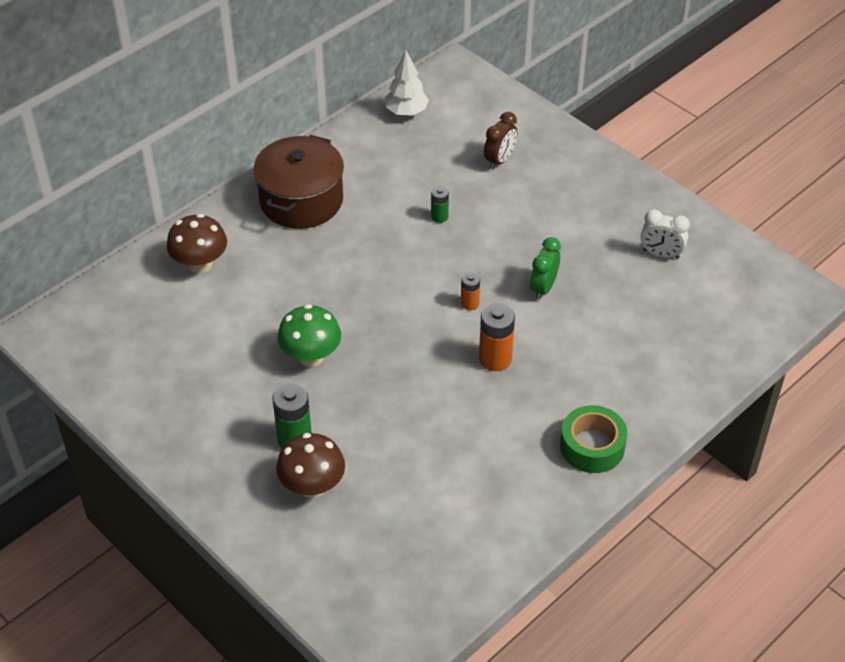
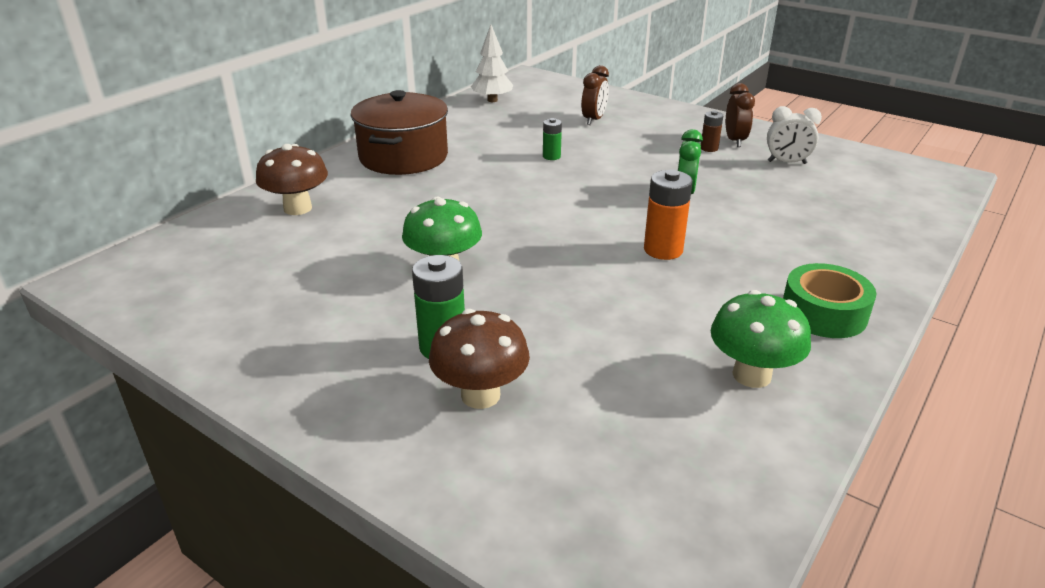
camera: 10 degrees left, 15 degrees down
(470, 303) = (612, 211): orange battery -> none
(508, 497) = (751, 375): none -> green mushroom
(595, 222) = (709, 148): none -> brown battery
(627, 213) = (735, 141): none -> brown clock

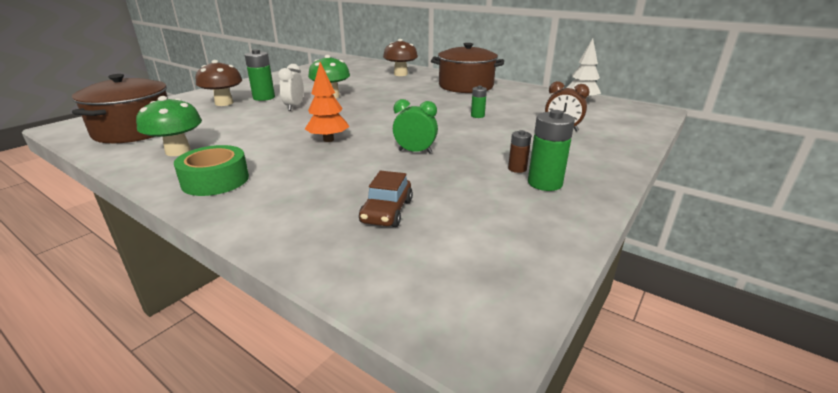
camera: 90 degrees right, 5 degrees down
(663, 250) = (328, 140): orange battery -> orange tree
(674, 472) = (134, 130): none -> brown pot
(735, 141) = (544, 183): brown clock -> green battery
(787, 162) = (493, 204): white clock -> white clock (294, 107)
(828, 205) = (387, 211): none -> brown car

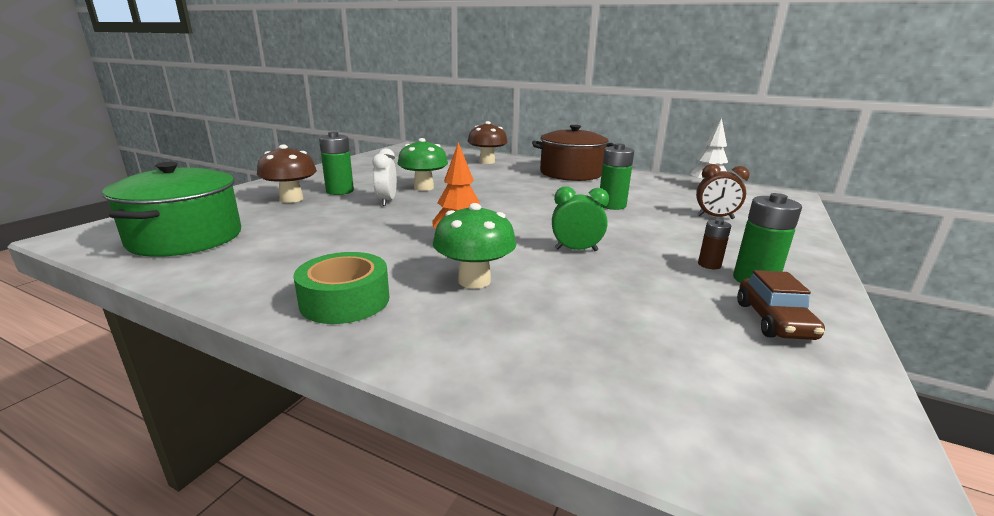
camera: 10 degrees left, 5 degrees down
(134, 130) = (186, 238): brown pot -> green pot
(178, 151) = (266, 263): green mushroom -> green mushroom (474, 281)
(387, 211) = (604, 328): brown car -> brown car (773, 321)
(477, 116) = (612, 205): green battery -> green battery, size x1.74

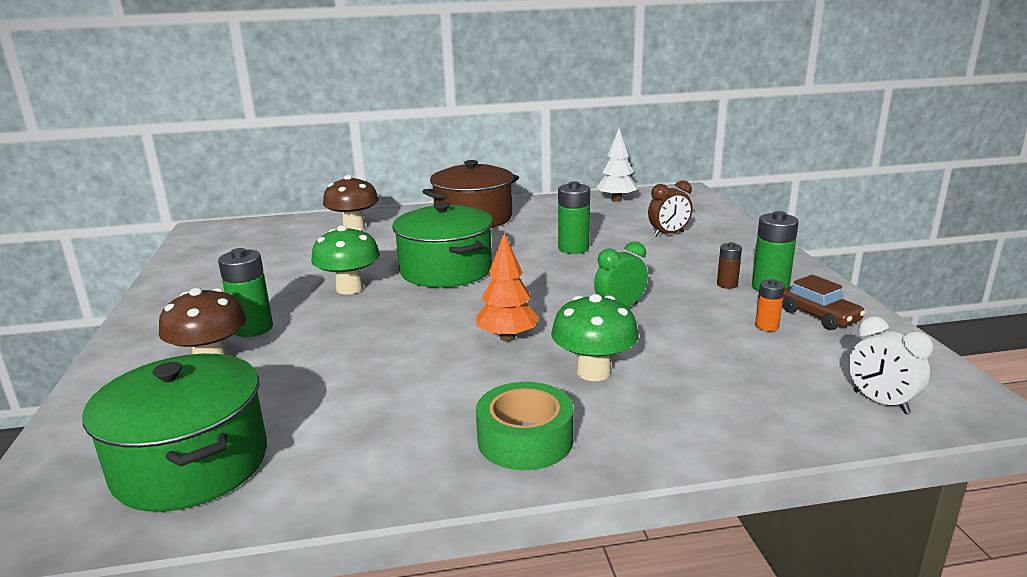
camera: 35 degrees left, 0 degrees up
(386, 201) = (343, 321): white clock -> white clock (880, 402)
(497, 194) = (446, 270): none -> green pot
(694, 307) = (766, 326): none -> orange battery

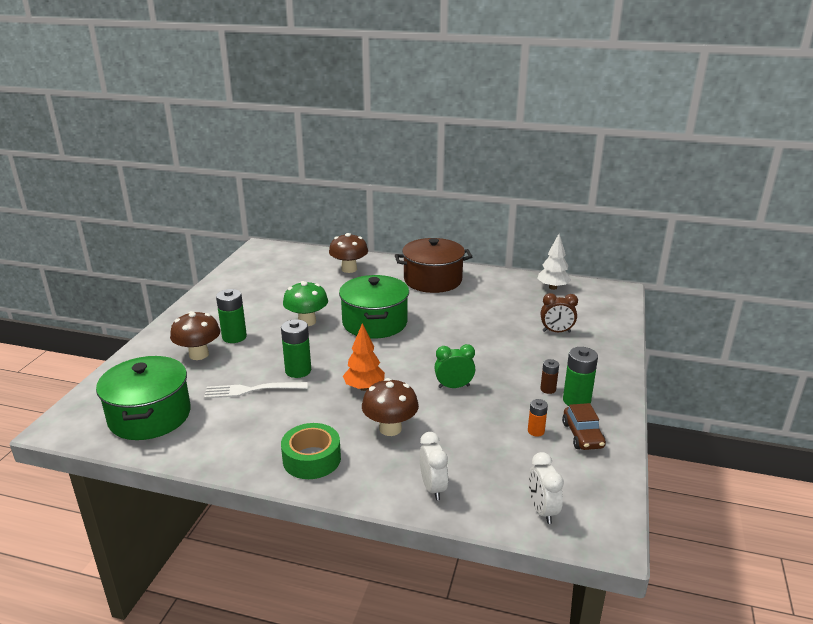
camera: 25 degrees right, 5 degrees up
(343, 382) = (252, 390): none -> white fork
(573, 248) = (474, 326): green battery -> green battery (298, 371)
(593, 372) = (390, 428): green mushroom -> brown mushroom
(727, 420) = (433, 488): none -> white clock

